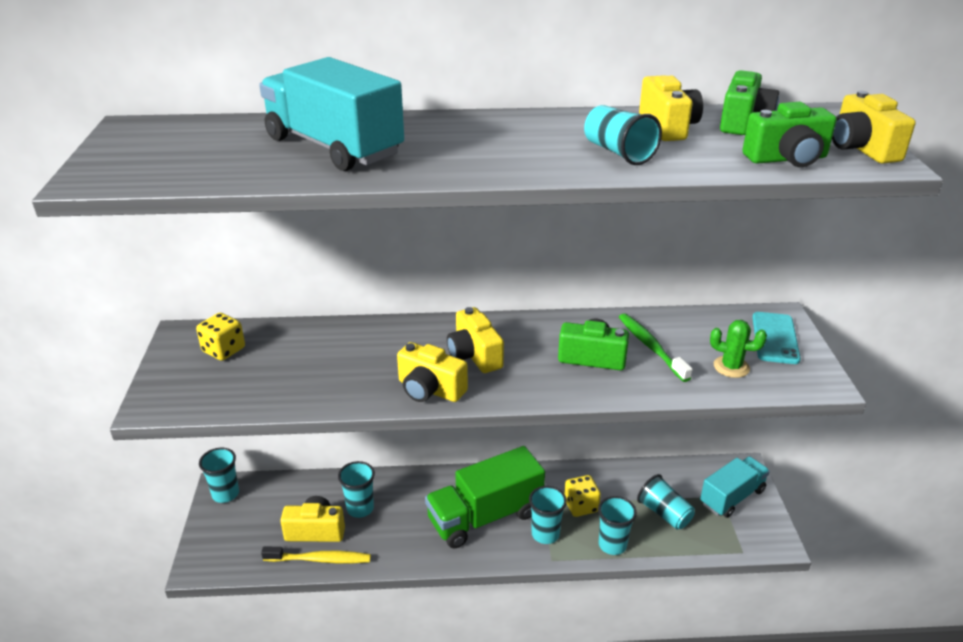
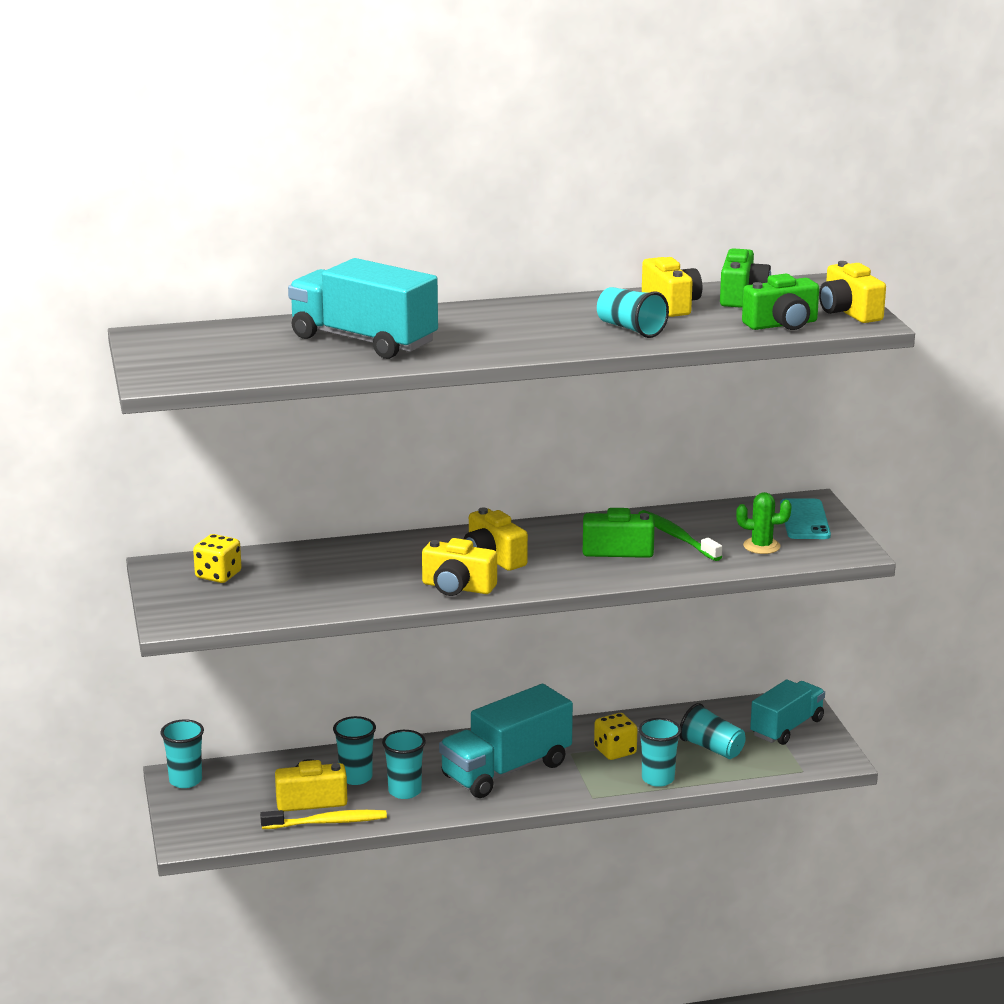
camera: 10 degrees left, 10 degrees down
(485, 517) = (506, 770): green truck -> turquoise truck
(545, 534) = (580, 778): turquoise cup -> turquoise cup (405, 791)

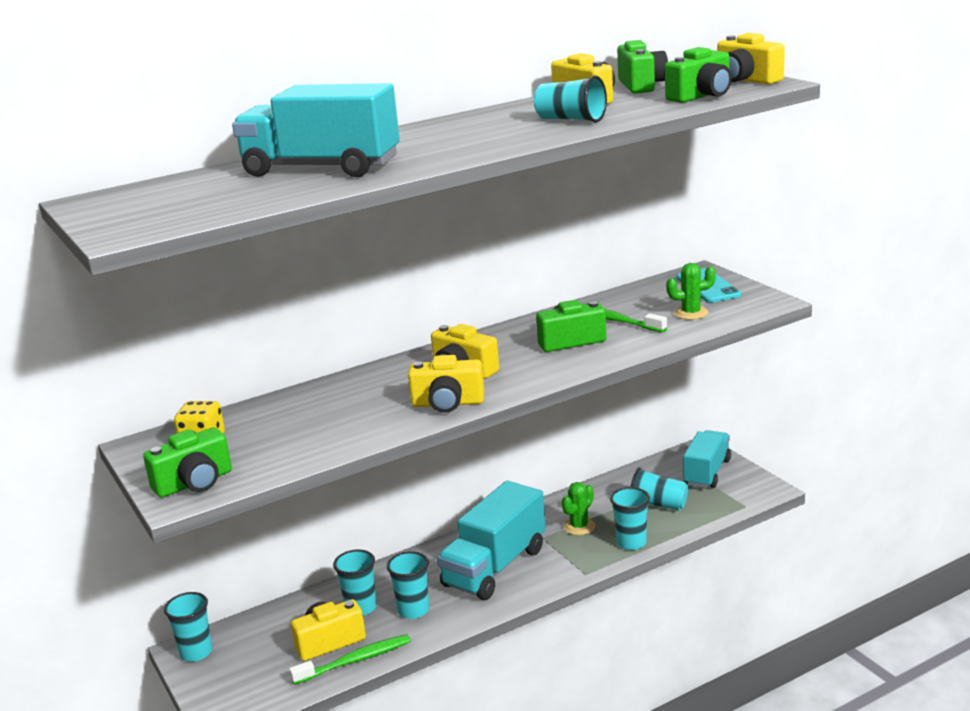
camera: 15 degrees left, 0 degrees up
(193, 611) = (194, 483): none -> green camera
(327, 822) = (355, 661): yellow toothbrush -> green toothbrush
(615, 751) = (579, 526): yellow dice -> green cactus

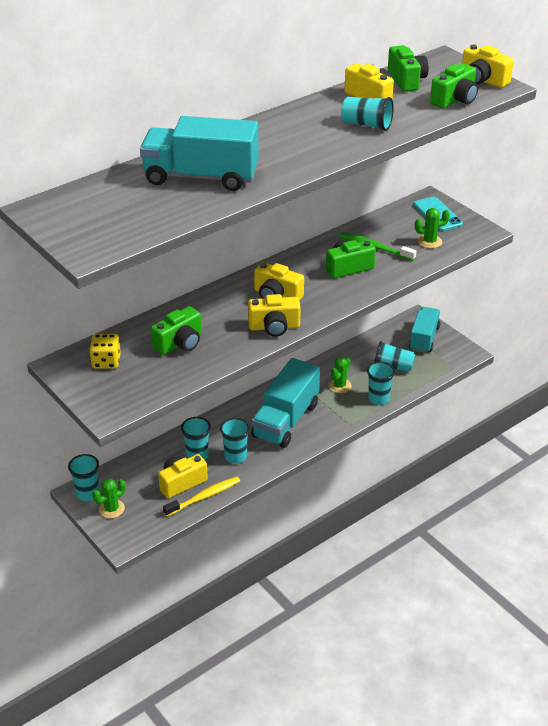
camera: 10 degrees left, 15 degrees up
(194, 483) = (114, 399): green camera -> green camera (179, 343)
(222, 673) = (111, 509): none -> green cactus
(355, 661) = (204, 497): green toothbrush -> yellow toothbrush

